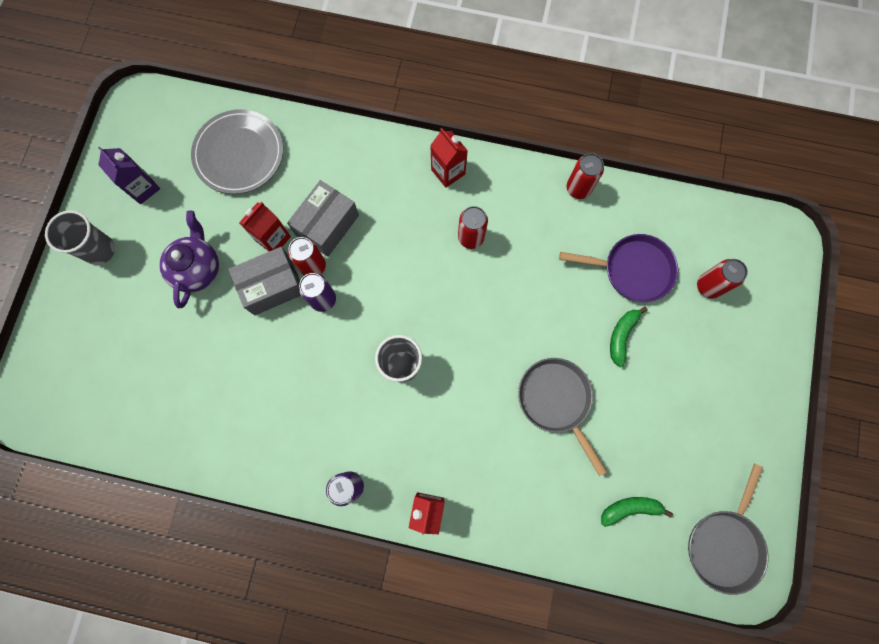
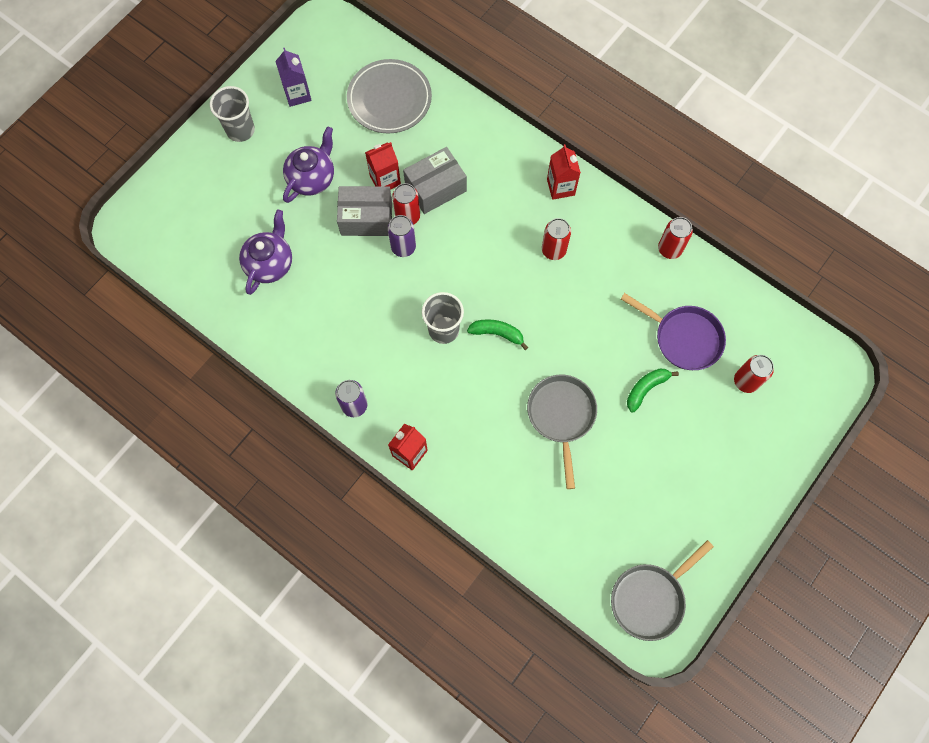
camera: 25 degrees right, 5 degrees down
(195, 377) = (270, 263): none -> purple teapot
(630, 508) = (581, 532): green banana -> green banana (497, 333)

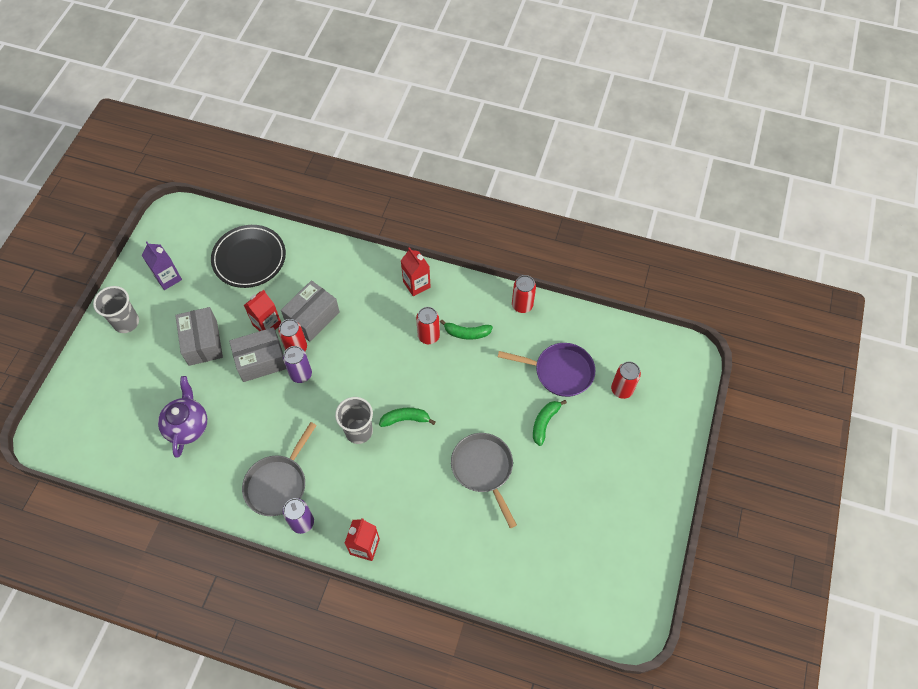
camera: 20 degrees left, 10 degrees down
(312, 178) = (202, 342): purple teapot -> grey box
(389, 99) = (249, 258): grey plate -> black plate
(596, 260) = (467, 333): none -> green banana
(650, 598) = (613, 597): grey pan -> grey pan (278, 483)

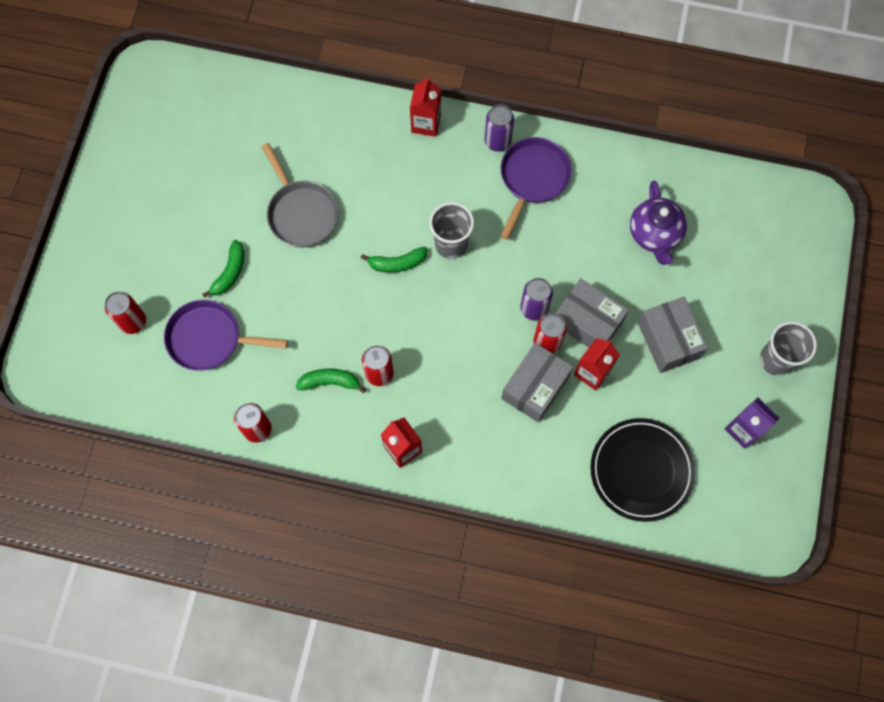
camera: 175 degrees right, 10 degrees up
(261, 361) = (587, 322): grey box -> grey box turned 60 degrees clockwise
(278, 483) = (532, 179): grey pan -> purple pan

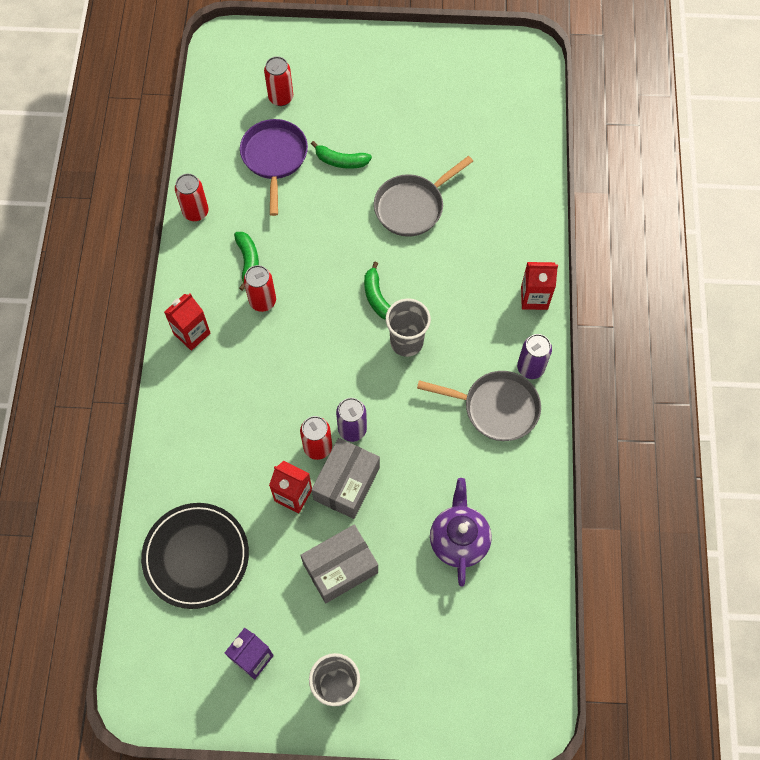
camera: 80 degrees right, 5 degrees down
(532, 179) = (496, 408): purple pan -> grey pan
(535, 387) = (269, 442): grey box -> none
(654, 234) = (459, 540): purple teapot -> purple teapot turned 105 degrees clockwise

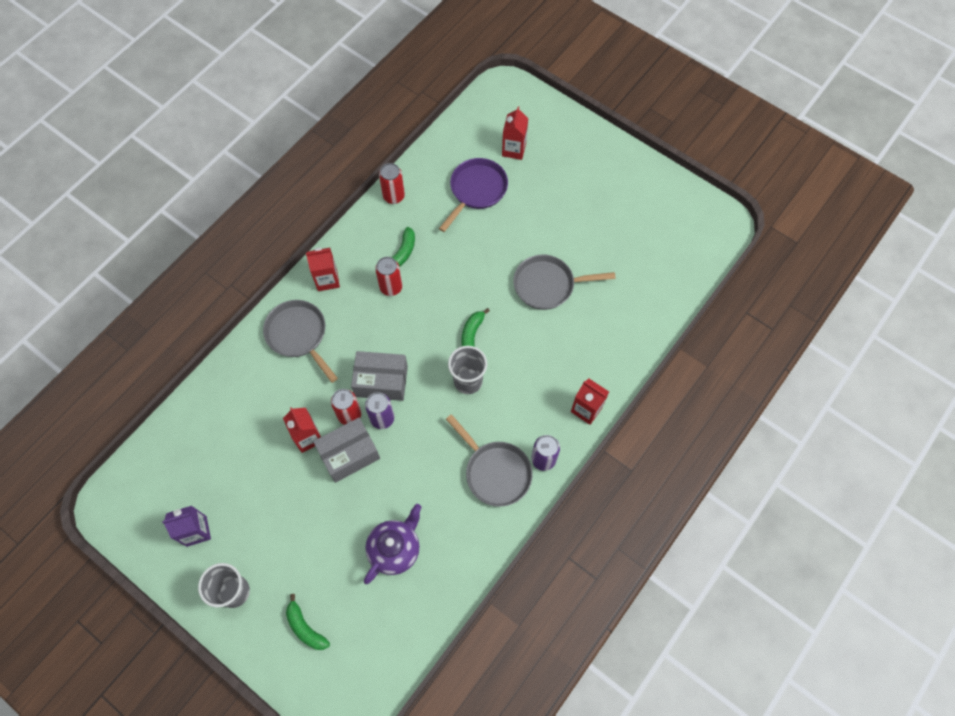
camera: 35 degrees right, 0 degrees up
(196, 556) = (214, 435): black plate -> none
(206, 405) = (299, 335): none -> grey pan
(281, 98) = (514, 149): red can -> red carton
(340, 568) = (299, 510): grey box -> grey box (381, 381)
(341, 161) = (521, 220): green banana -> green banana (305, 628)

